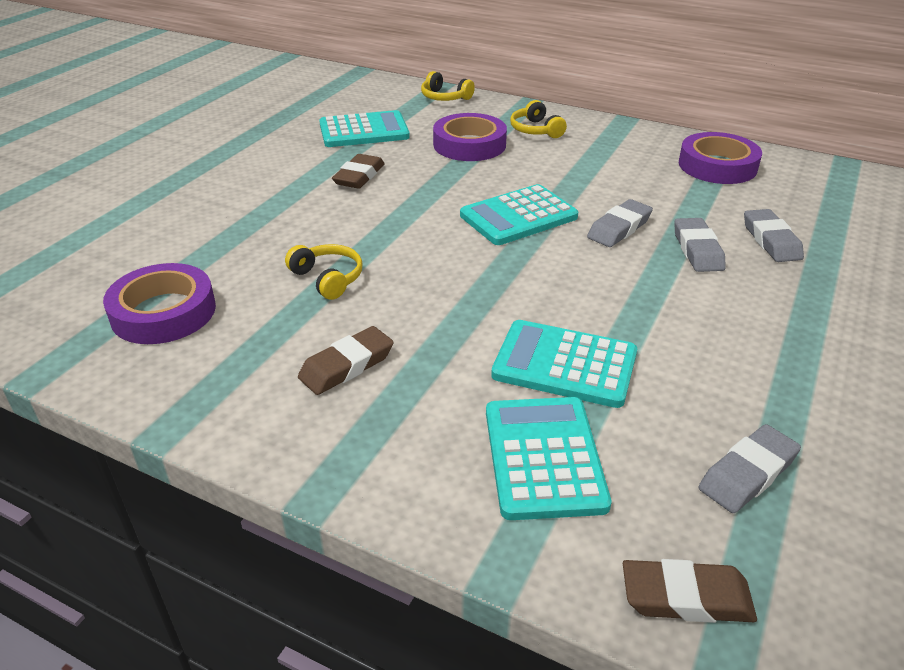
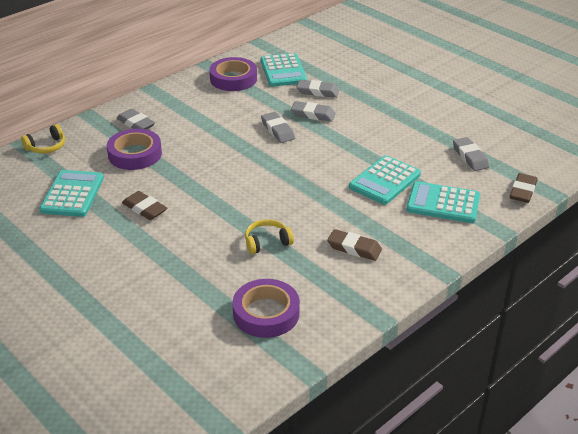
camera: 70 degrees left, 0 degrees up
(347, 366) = (354, 248): brown eraser -> brown eraser turned 45 degrees counterclockwise
(518, 216) = (242, 159): turquoise calculator -> turquoise calculator (283, 71)
(536, 130) = (136, 124): yellow headphones -> grey eraser

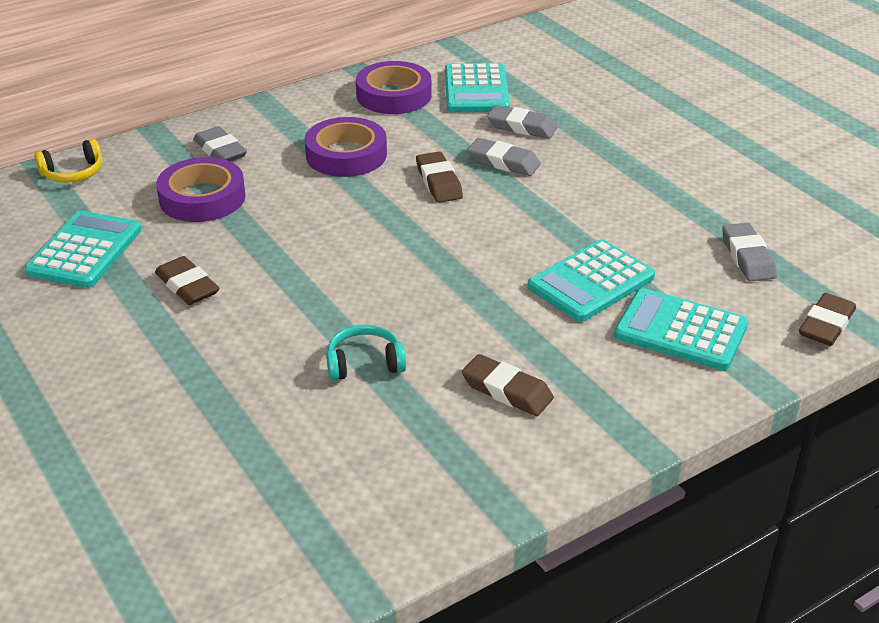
camera: 10 degrees right, 0 degrees up
(266, 313) = (325, 485): purple tape -> purple tape (346, 155)
(267, 242) = (364, 363): yellow headphones -> turquoise headphones
(278, 130) = (439, 182): grey eraser -> brown eraser

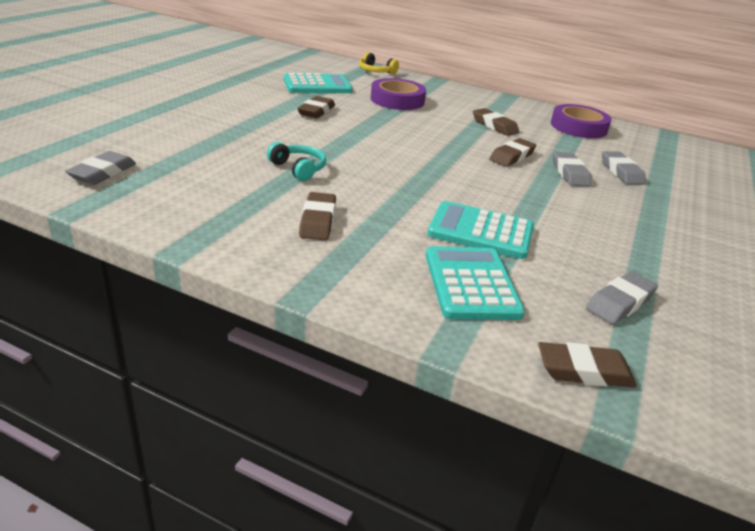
camera: 55 degrees right, 5 degrees down
(220, 150) = (445, 96): grey eraser -> grey eraser (103, 173)
(346, 155) = (494, 126): purple tape -> brown eraser
(476, 90) = (633, 149): turquoise calculator -> none

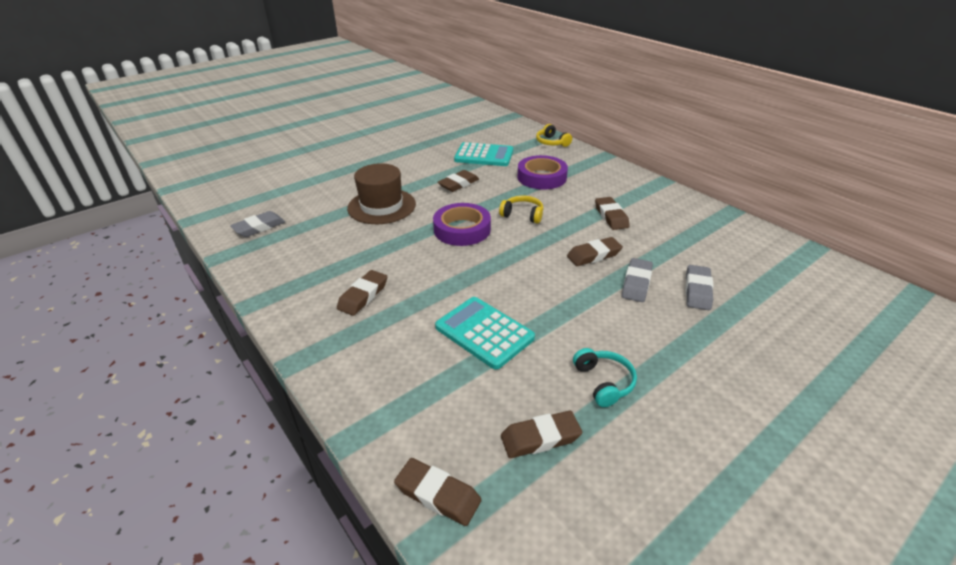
camera: 30 degrees right, 5 degrees up
(248, 137) = (381, 206): none -> brown hat
(298, 169) = (392, 242): turquoise headphones -> turquoise headphones (603, 382)
(412, 132) = (522, 215): none -> yellow headphones
(471, 284) = (426, 383): turquoise calculator -> none
(578, 127) = (704, 228): purple tape -> purple tape (462, 229)
(620, 302) = (540, 438): grey eraser -> brown eraser

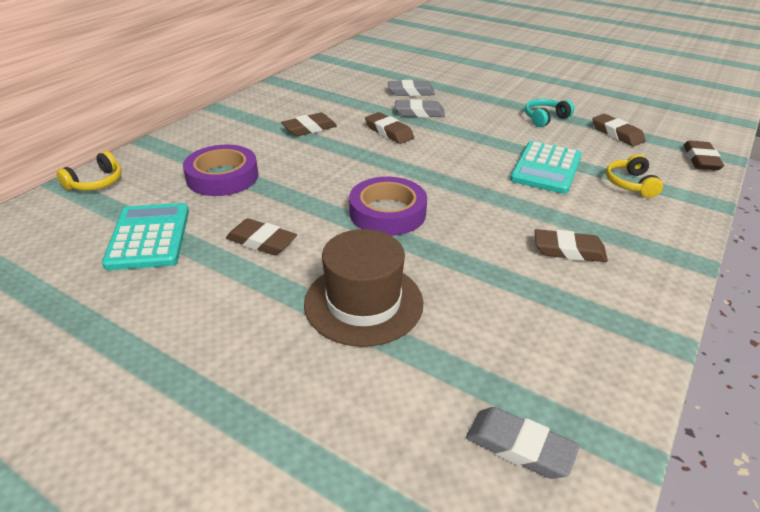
camera: 110 degrees left, 0 degrees up
(522, 215) = (330, 177): yellow headphones -> yellow headphones (630, 184)

